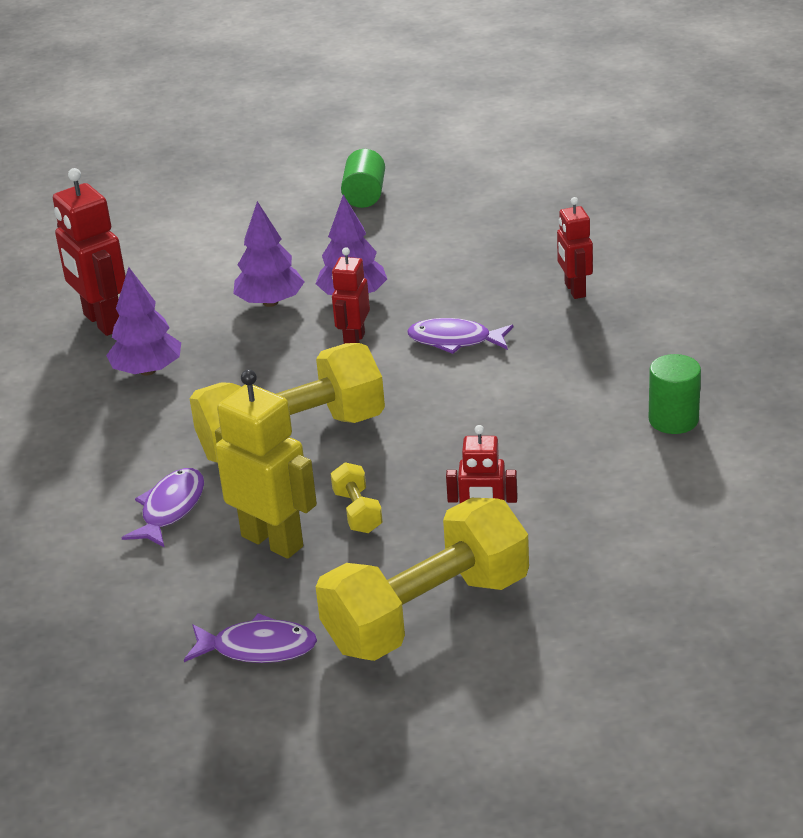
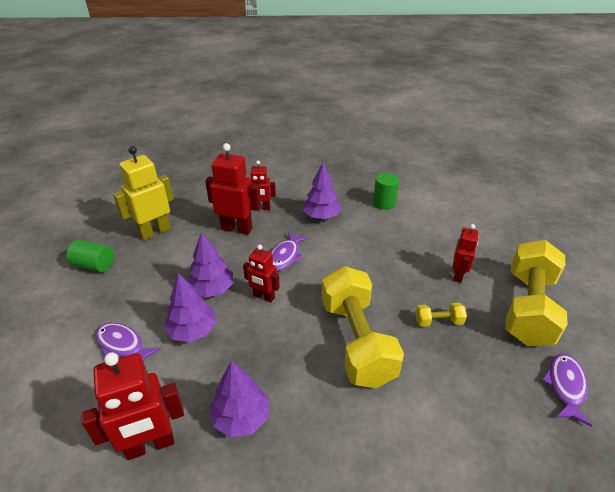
camera: 80 degrees left, 5 degrees up
(170, 509) = (422, 419): purple fish -> purple fish (122, 345)
(273, 541) = (463, 365): yellow robot -> yellow robot (155, 232)
(427, 613) = (528, 308): yellow dumbbell -> yellow dumbbell turned 45 degrees clockwise
(504, 281) = (237, 229): none -> red robot
(586, 355) = (321, 216): none -> purple tree

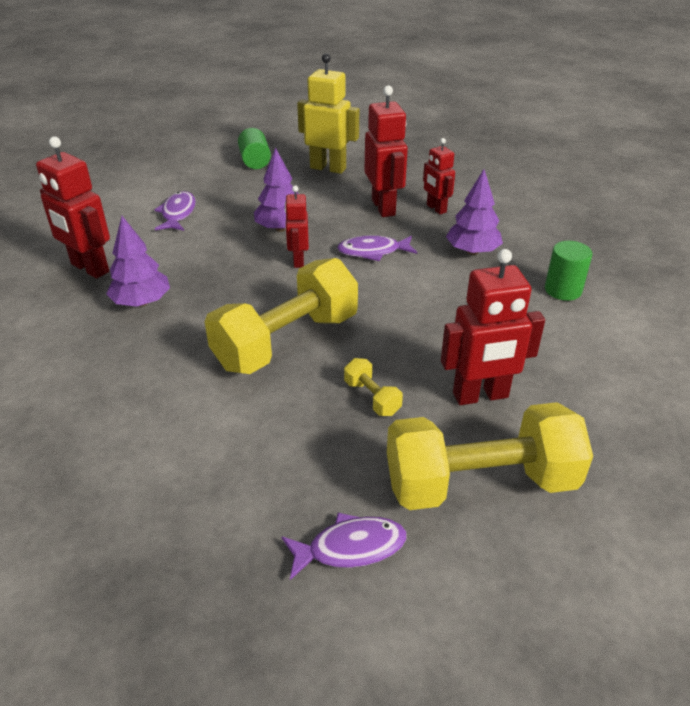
camera: 60 degrees right, 0 degrees up
(192, 331) = (220, 239): purple tree -> none
(458, 275) = (480, 396): red robot -> red robot, size x1.64

